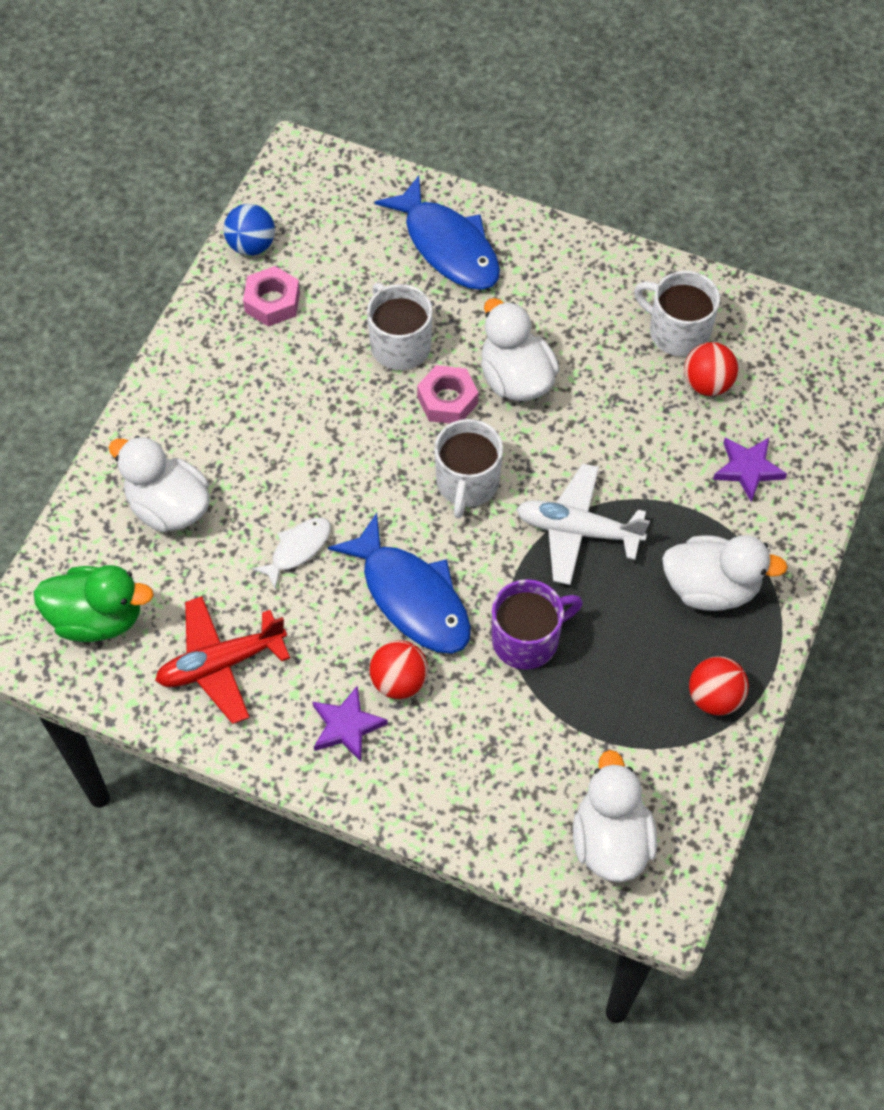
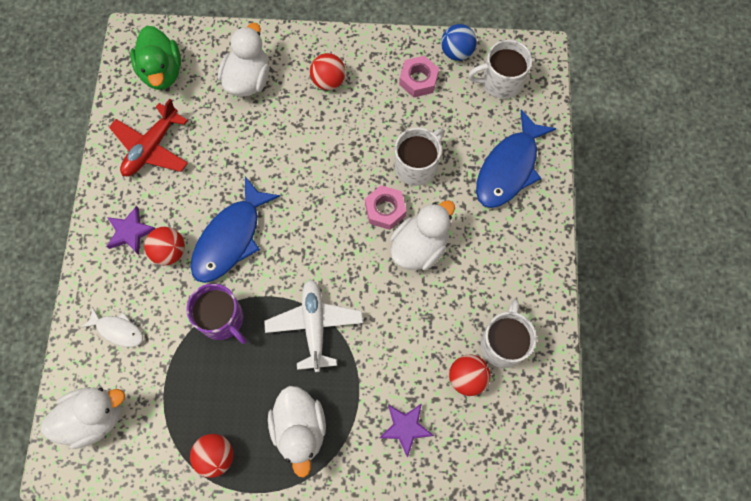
camera: 70 degrees right, 10 degrees up
(221, 407) = (328, 81): none -> red ball
(221, 664) = (152, 147): red plane -> red plane turned 105 degrees counterclockwise
(297, 549) = (243, 161): white fish -> white fish (118, 330)
(467, 483) = (326, 243): white mug -> white mug (500, 82)

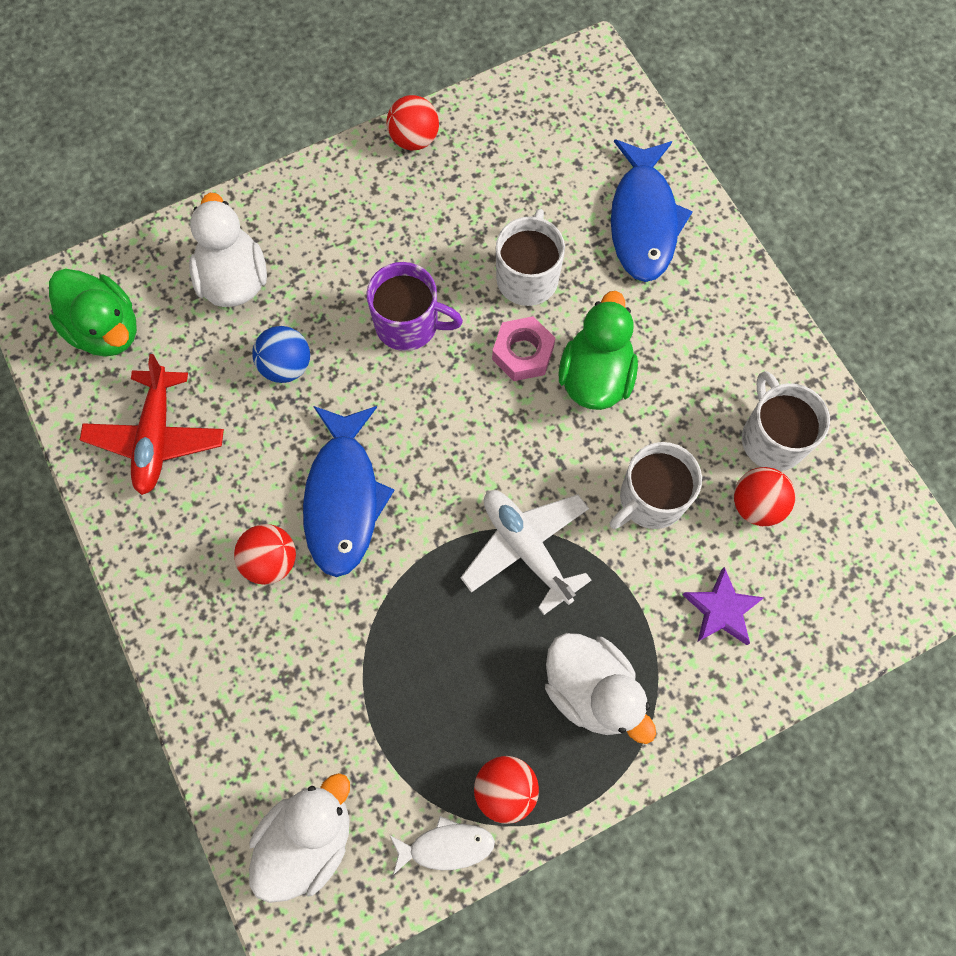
camera: 30 degrees left, 0 degrees up
(118, 330) = (265, 704): white fish -> white fish (446, 846)
(130, 232) = (199, 565): purple star -> none
(222, 319) = (400, 609): purple mug -> purple mug (408, 324)
(328, 81) = (344, 227): red ball -> red ball (414, 139)
(418, 80) = (461, 168): pink nut -> none
(419, 247) = (595, 376): white duck -> green duck
(457, 52) = (487, 110): blue ball -> blue ball (286, 366)
(500, 82) = (565, 120): white mug -> white mug (650, 499)

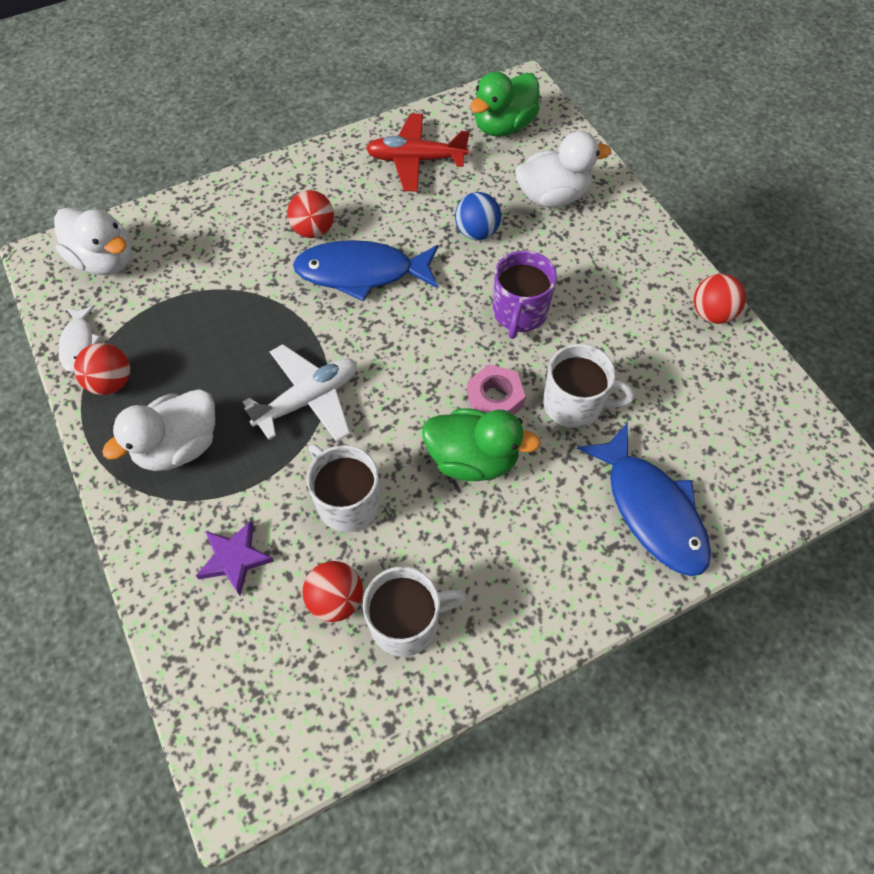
camera: 90 degrees right, 10 degrees down
(643, 220) = (651, 509): blue fish -> blue fish turned 120 degrees counterclockwise

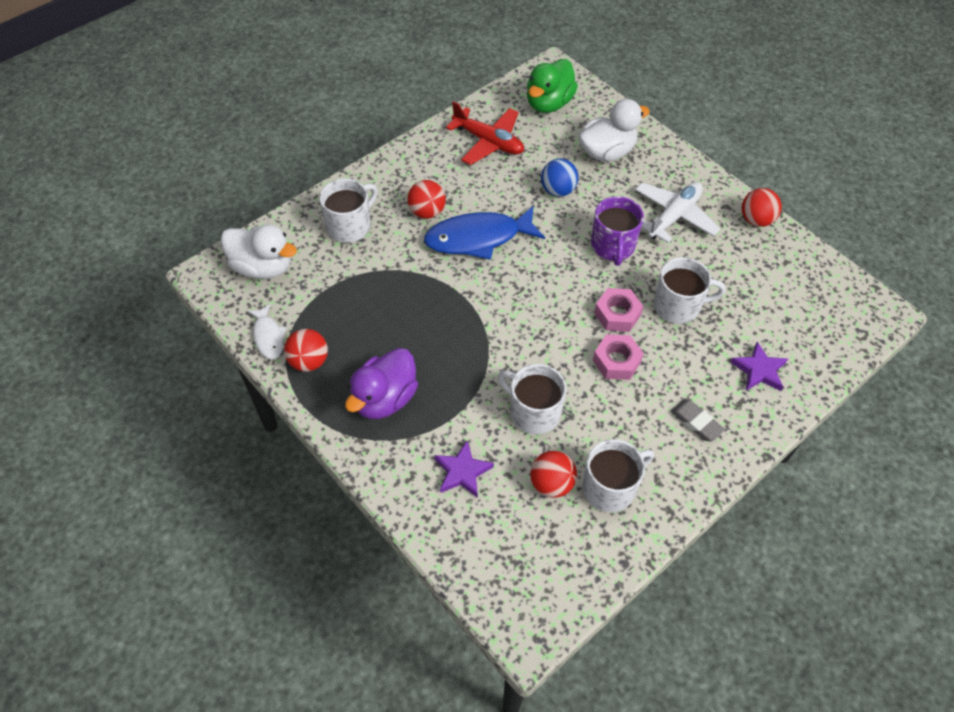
camera: 15 degrees left, 5 degrees down
(179, 446) = (384, 399): white duck -> purple duck
(220, 230) = (350, 226): none -> white mug
(308, 399) = (473, 343): white plane -> white plane (674, 216)
(416, 160) = (488, 142): red plane -> red plane turned 135 degrees counterclockwise
(473, 459) = (616, 361): green duck -> pink nut
(546, 561) = (696, 422): none -> grey eraser
(651, 509) = (759, 370): blue fish -> purple star

